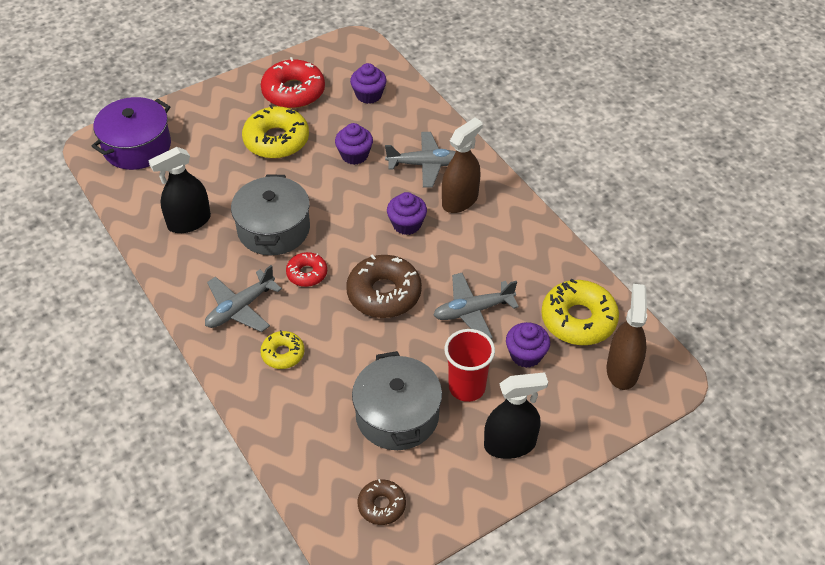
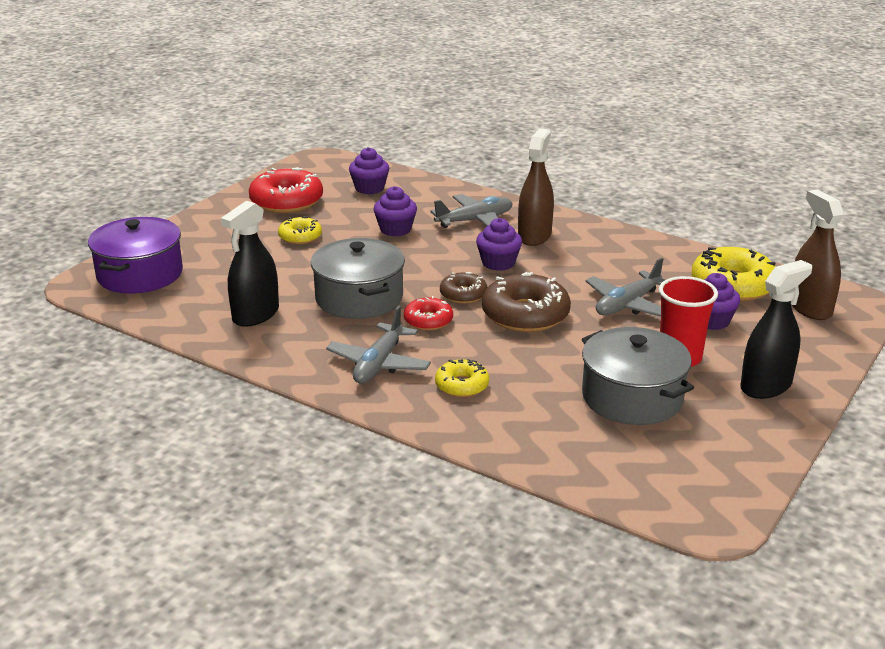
camera: 25 degrees left, 20 degrees down
(276, 140) = (300, 237): yellow donut -> yellow donut, size x0.56
(381, 505) = (689, 469): brown donut -> brown donut (463, 294)

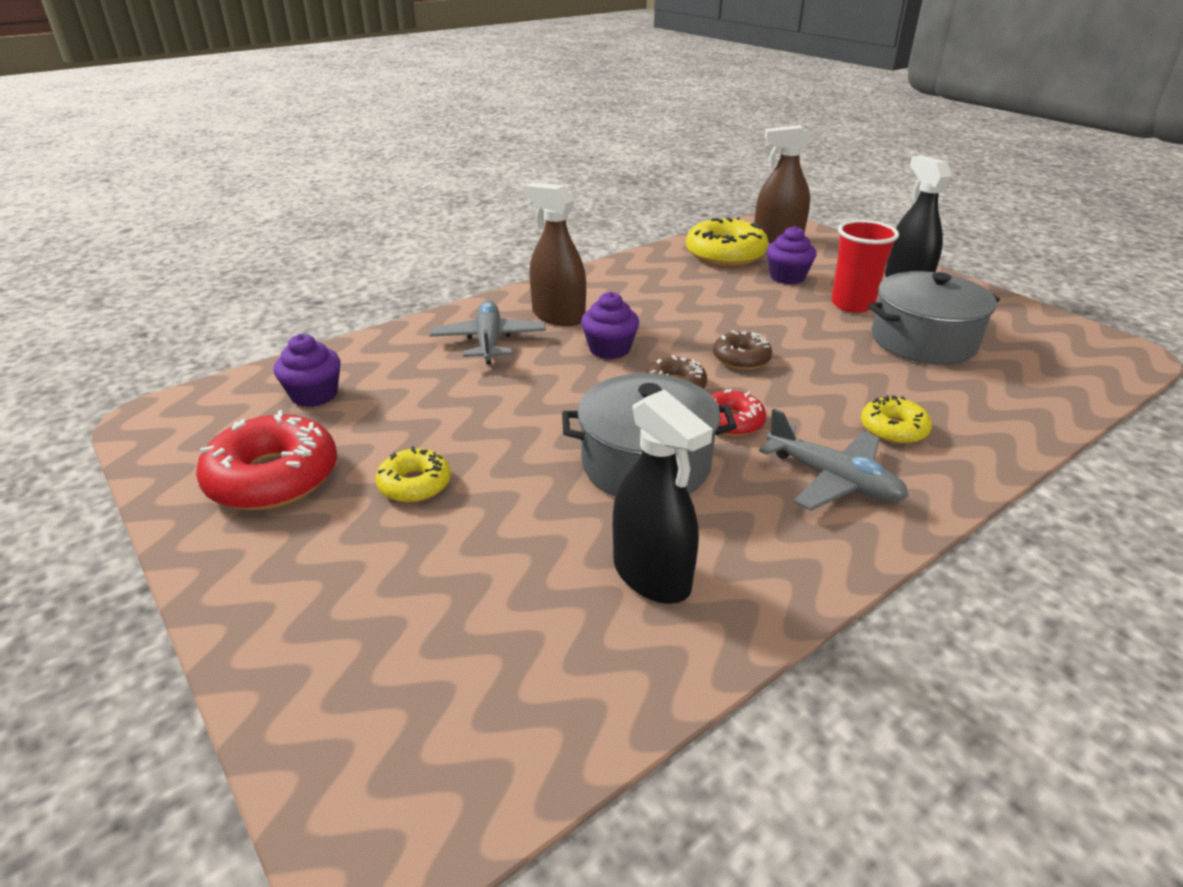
camera: 70 degrees left, 5 degrees up
(140, 274) = (403, 721): purple pot -> none
(395, 229) = (464, 398): purple cupcake -> none
(525, 315) = (741, 358): brown donut -> brown donut, size x0.56
(627, 304) = (741, 304): grey plane -> none

